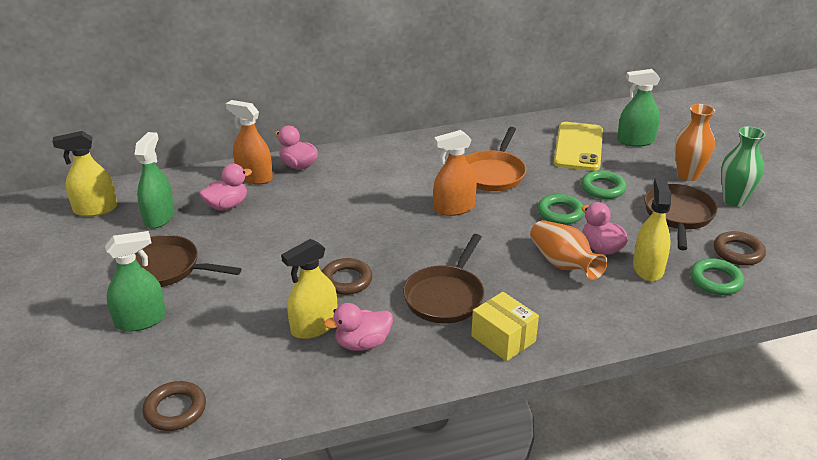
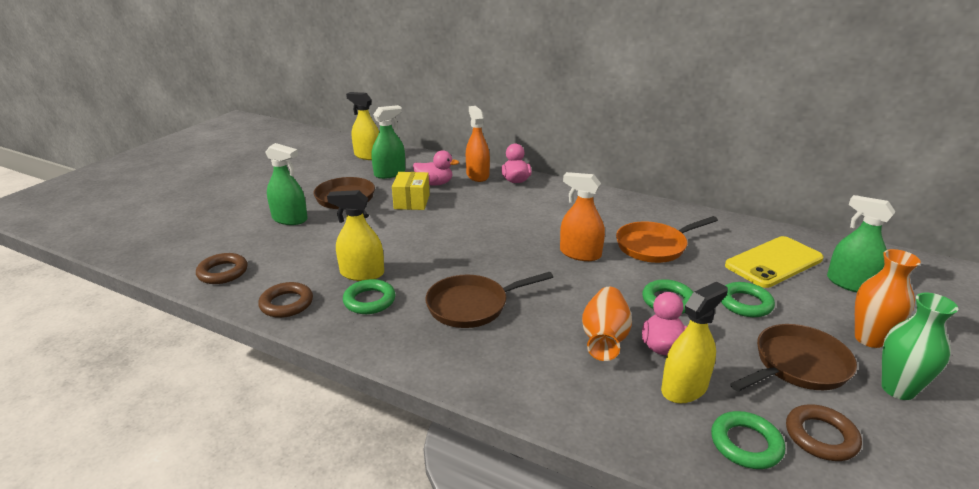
camera: 45 degrees right, 5 degrees down
(346, 280) = (427, 259): brown ring -> brown ring (286, 304)
(362, 343) = (369, 301): pink duck -> green ring
(503, 339) = (462, 359): yellow box -> yellow box (412, 201)

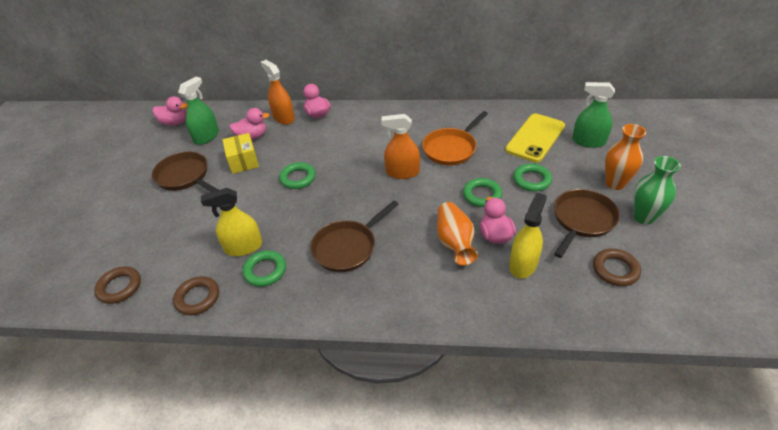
camera: 20 degrees left, 15 degrees up
(290, 219) = (145, 212): green spray bottle -> none
(368, 156) = (175, 122): yellow spray bottle -> pink duck
(746, 444) = (576, 292): green ring -> green ring (298, 178)

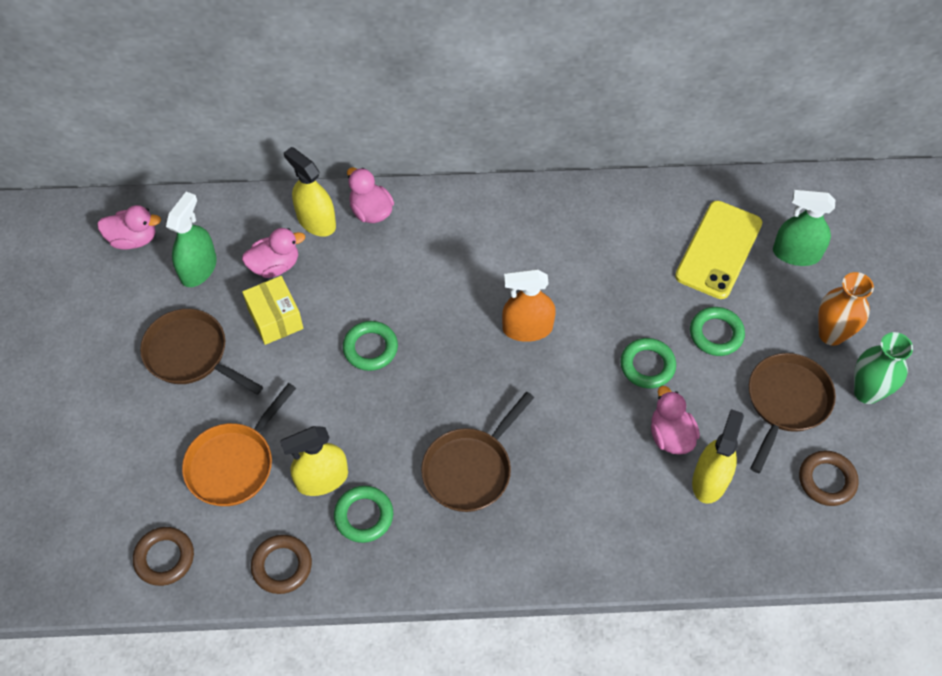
camera: 10 degrees left, 15 degrees up
(283, 118) = (316, 221): orange spray bottle -> yellow spray bottle
(451, 148) = (595, 277): orange pan -> orange pan (234, 463)
(454, 242) = (617, 451): orange vase -> none

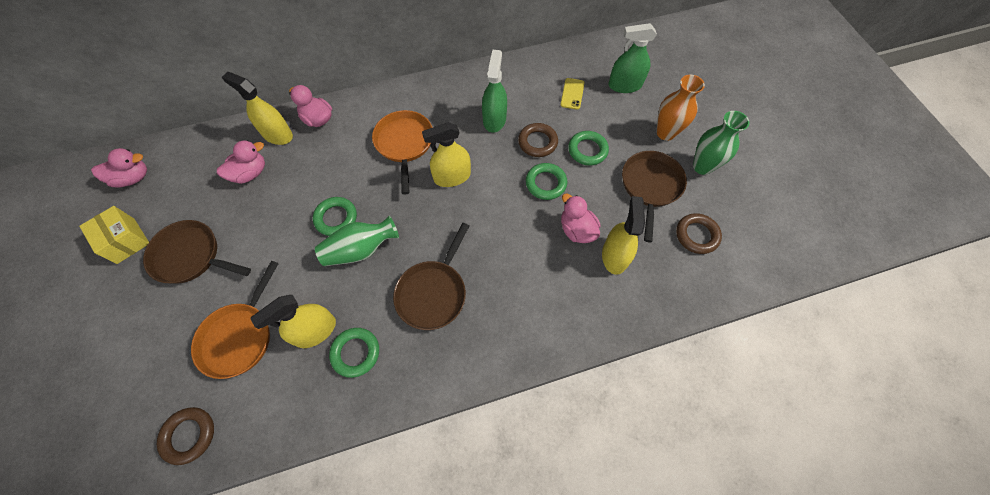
camera: 15 degrees left, 5 degrees up
(198, 268) = (189, 189): green spray bottle -> green spray bottle (494, 119)
(275, 318) = (257, 213): yellow box -> yellow box (126, 241)
(282, 566) = (294, 414): brown ring -> brown ring (537, 142)
(393, 395) = (361, 250): none -> green vase
(475, 271) = (404, 144): none -> orange pan
(527, 328) = (452, 177): orange spray bottle -> yellow spray bottle
(718, 250) = (572, 94): yellow phone -> yellow phone, size x0.49

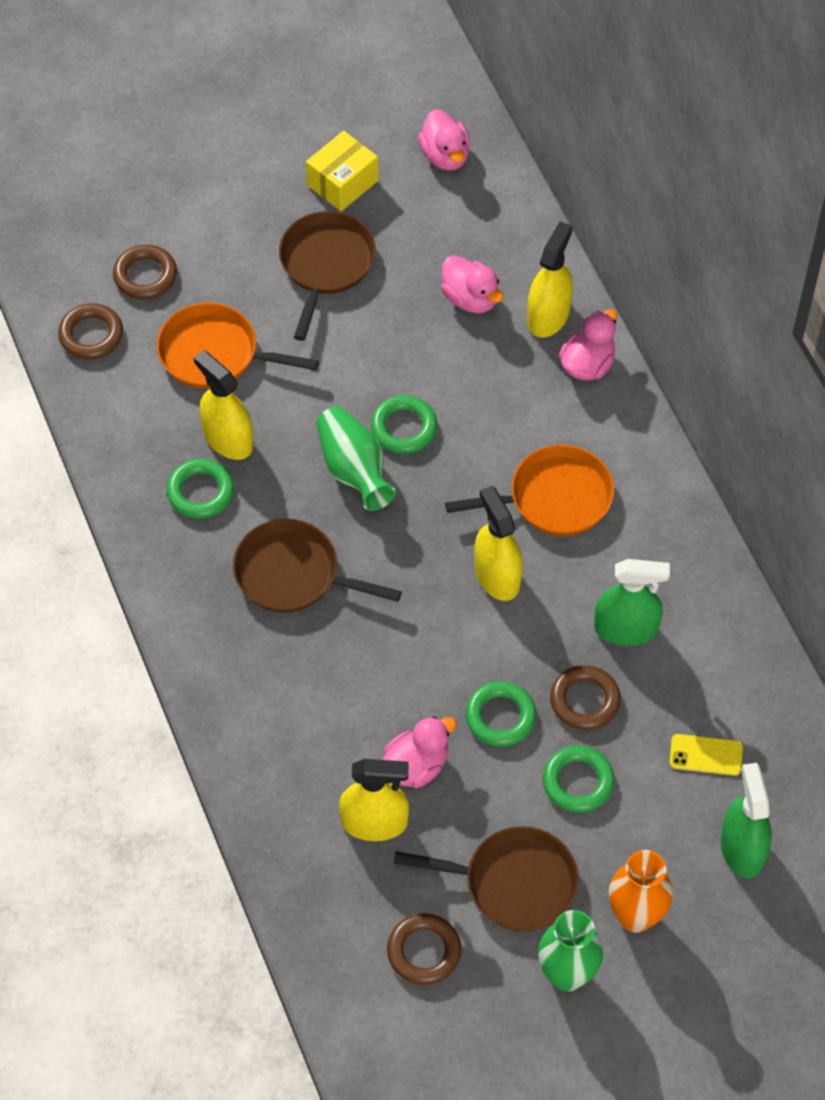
camera: 85 degrees right, 5 degrees down
(148, 387) = (145, 276): none -> brown ring

